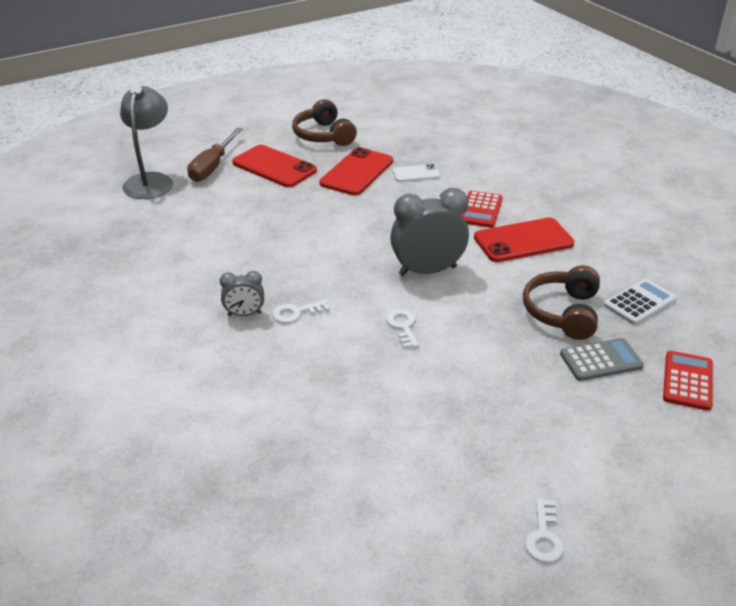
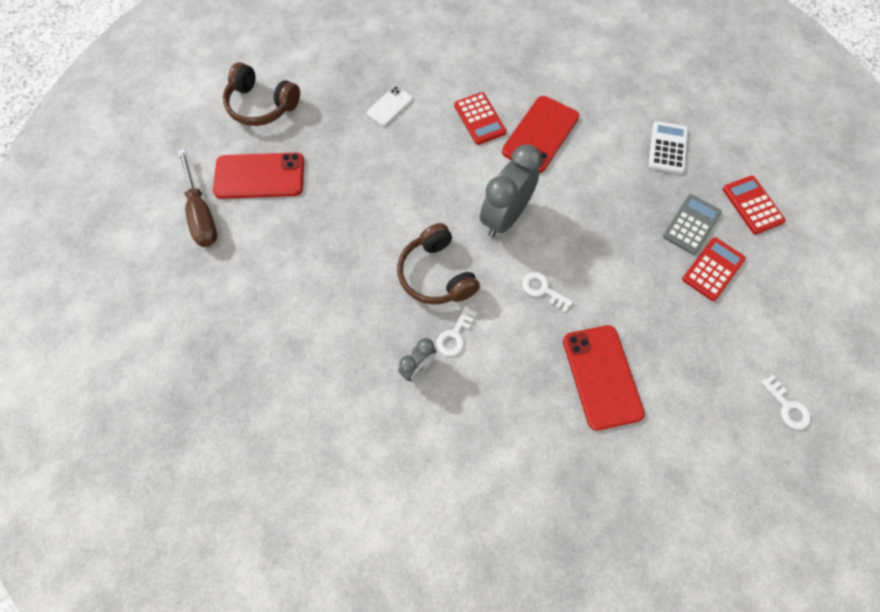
camera: 40 degrees left, 30 degrees up
(151, 180) = (161, 271): grey lamp -> none
(357, 172) = (339, 136): red phone -> red phone (602, 376)
(563, 312) = (631, 194): brown headphones -> brown headphones (436, 274)
(586, 399) = (713, 269): none -> red calculator

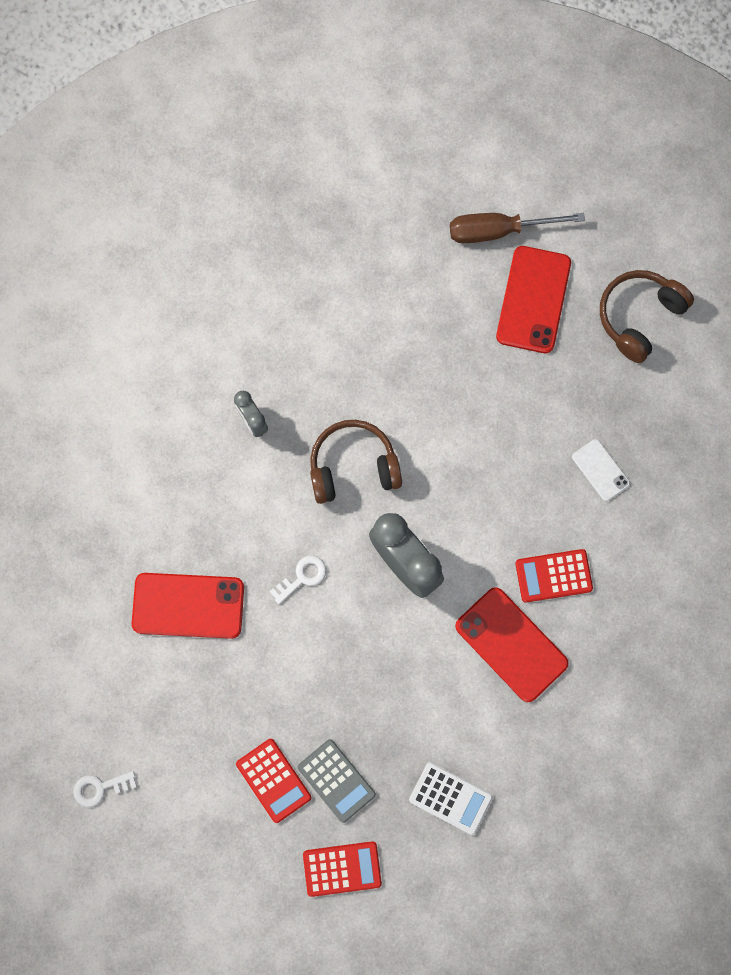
camera: 105 degrees right, 10 degrees up
(455, 335) = (276, 467): white key -> none

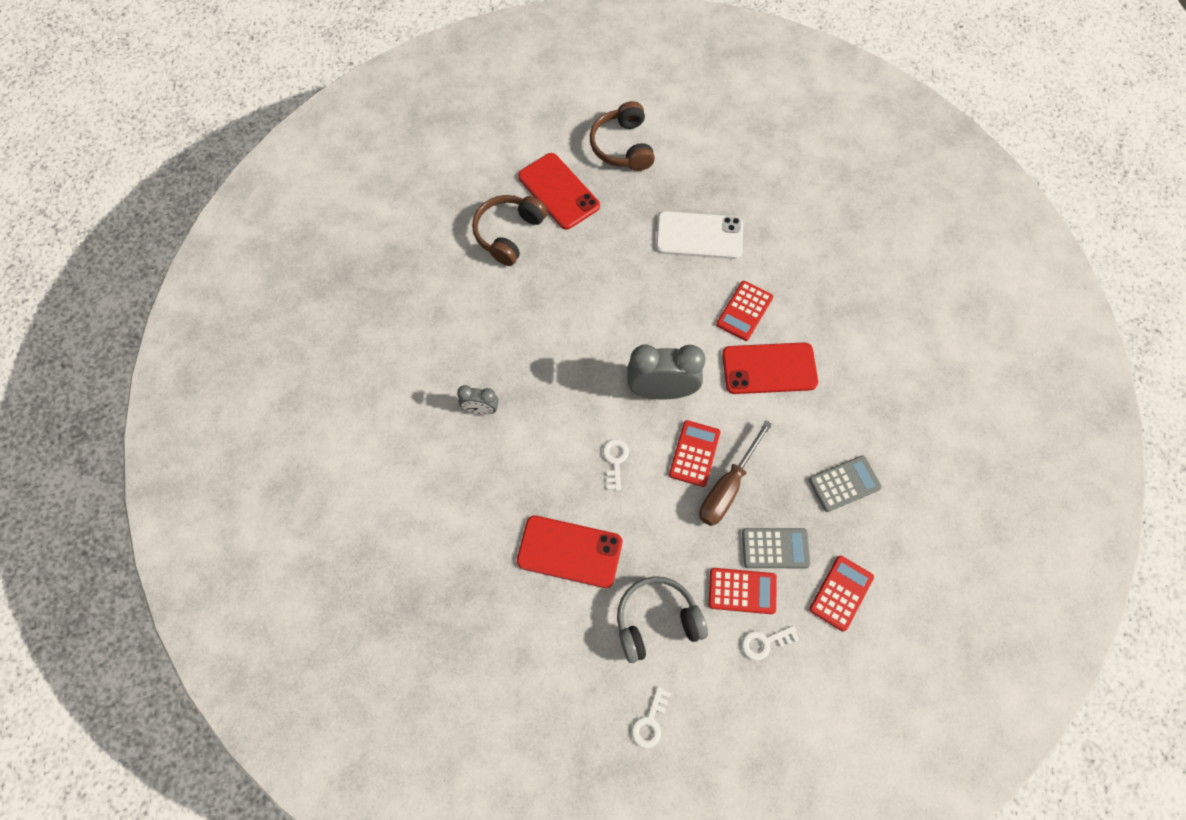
camera: 50 degrees left, 10 degrees down
(188, 605) = (569, 551): red phone -> red phone turned 60 degrees clockwise
(188, 727) = (656, 621): none -> grey headphones
(243, 834) = (764, 642): none -> white key
(353, 467) = (569, 372): brown headphones -> brown headphones (509, 233)
(367, 641) = (694, 453): none -> red calculator
(450, 798) = (844, 484): white calculator -> grey calculator
(498, 231) = (497, 177): brown screwdriver -> brown screwdriver (727, 487)
(600, 470) = (699, 235): white phone -> white phone, size x1.81

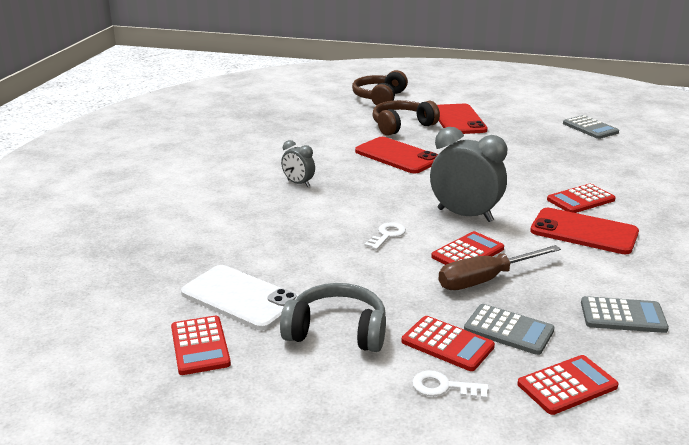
camera: 30 degrees right, 40 degrees down
(569, 551) = (295, 266): red phone -> red phone (397, 156)
(569, 698) = (200, 346): none -> red calculator
(623, 146) = (528, 115): brown headphones -> brown headphones (379, 98)
(650, 722) = (263, 393): white key -> none
(694, 150) = (590, 128): none -> grey calculator
(699, 235) = (564, 160): white phone -> white phone (240, 298)

